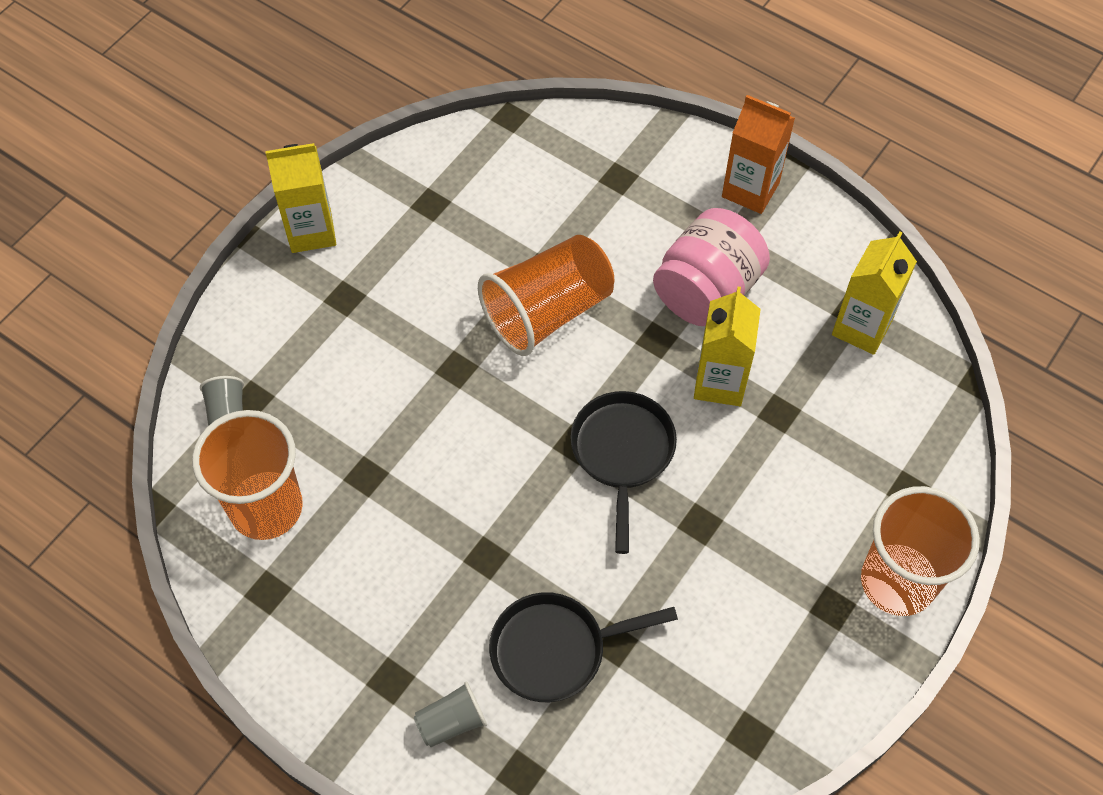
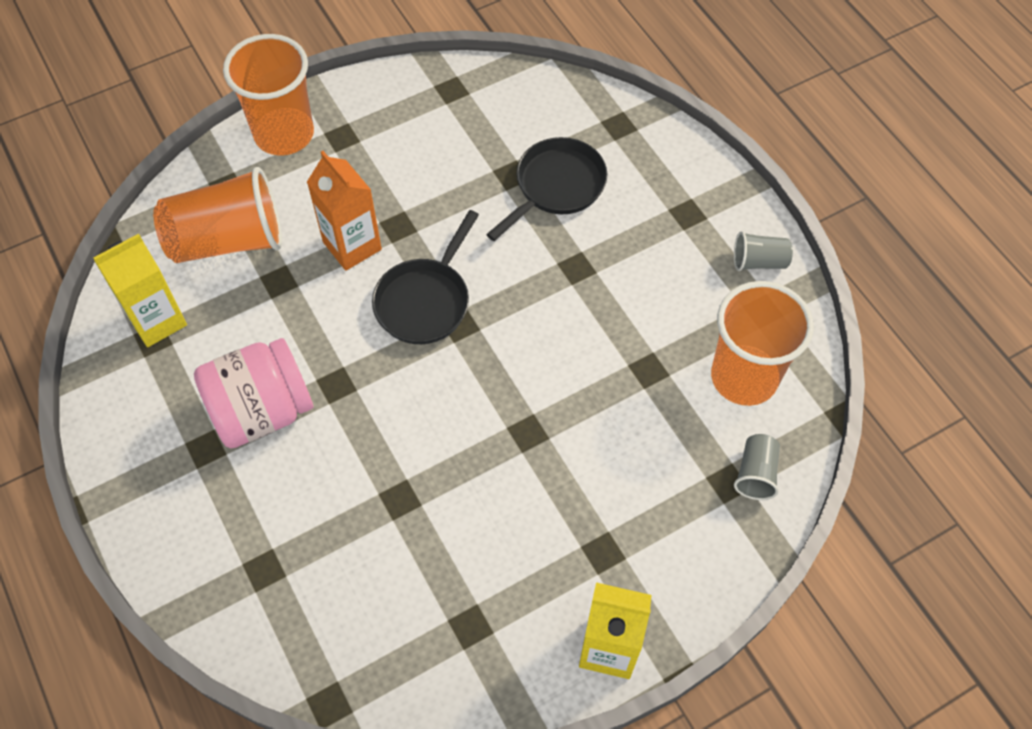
camera: 155 degrees left, 0 degrees up
(451, 722) = (653, 171): grey cup -> grey cup (759, 262)
(548, 312) = (416, 452): orange cup -> orange cup (228, 240)
(555, 649) = (556, 187): black pan -> black pan turned 60 degrees counterclockwise
(720, 382) = (308, 325): yellow carton -> none
(750, 190) = (148, 496): orange carton -> orange carton (352, 246)

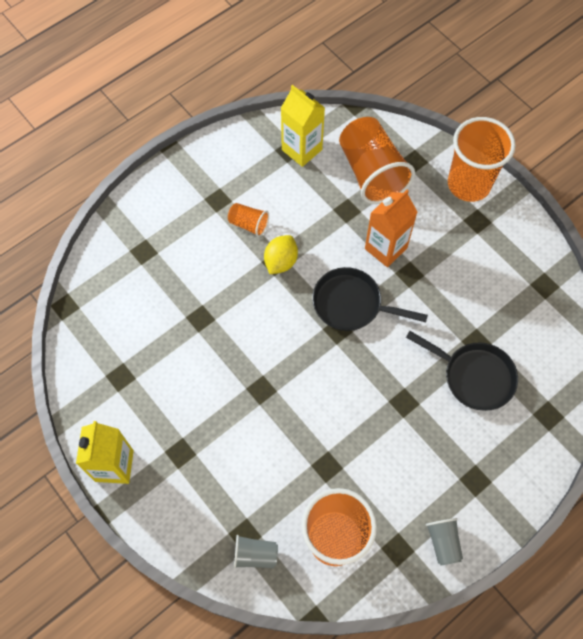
camera: 80 degrees right, 5 degrees up
(262, 411) = (249, 224): pink jar -> orange cup
(336, 377) = (281, 262): none -> yellow lemon

